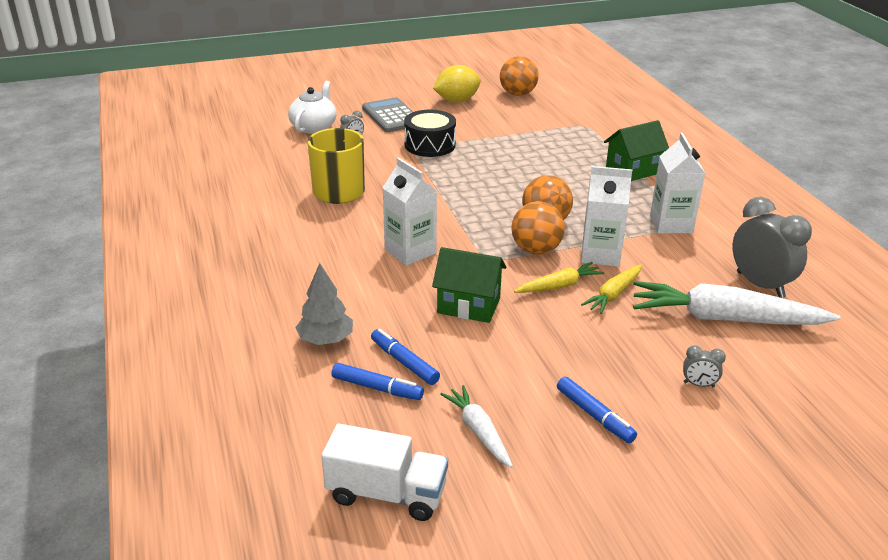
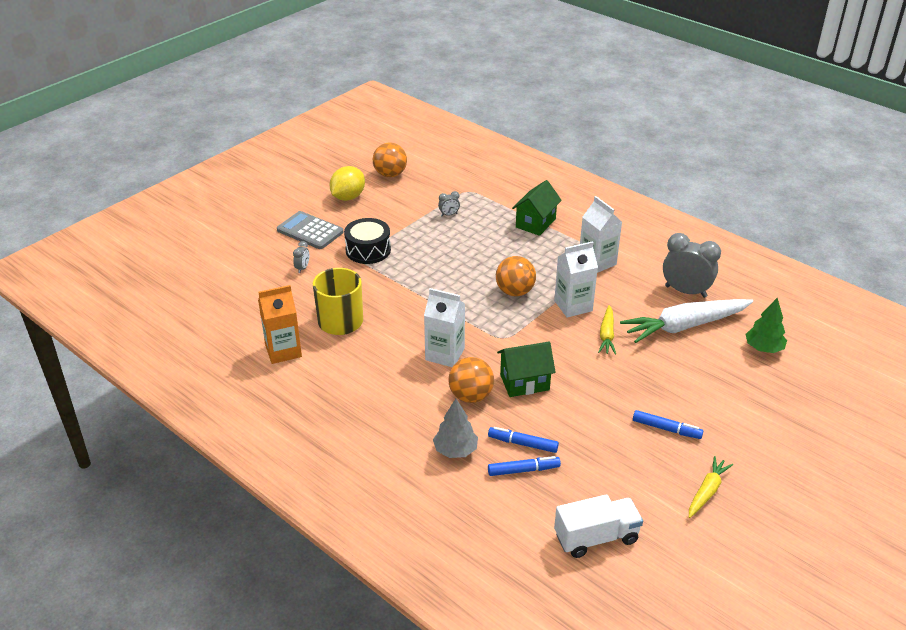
camera: 30 degrees left, 5 degrees up
(260, 198) = (283, 351): none -> orange carton
(314, 127) = (255, 264): white teapot -> none
(478, 431) = (611, 471): white carrot -> none
(536, 250) = (529, 318): orange ball -> orange ball (471, 396)
(559, 286) = (568, 342): yellow carrot -> yellow carrot (707, 491)
(699, 384) = (705, 381): grey clock -> grey clock (449, 215)
(817, 379) = (763, 348): none -> green tree

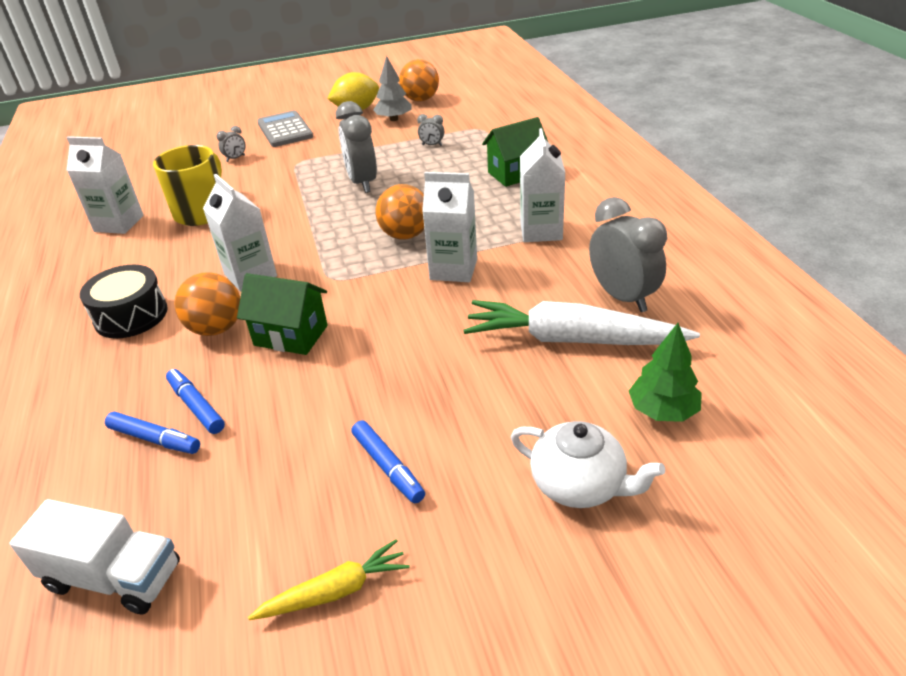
camera: 35 degrees right, 0 degrees up
(283, 351) = (119, 223): orange carton -> white carton
(368, 250) = (313, 158): black drum -> black drum (131, 315)
(435, 261) = (362, 183): none -> grey clock
(455, 450) = (122, 382): grey tree -> grey tree (394, 119)
(607, 335) = (454, 315): yellow carrot -> none
(761, 398) = (579, 484): none -> white teapot

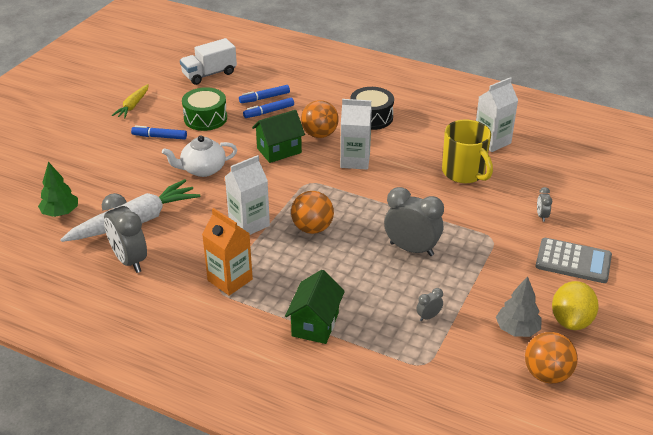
camera: 130 degrees right, 0 degrees up
(196, 406) = (269, 112): blue marker -> blue marker turned 150 degrees clockwise
(281, 458) = (205, 118): none -> green drum
(541, 231) = (230, 280): white carton -> orange carton
(579, 484) = (76, 170): white teapot -> white teapot (202, 169)
(622, 297) = (129, 260): grey clock -> grey clock turned 45 degrees clockwise

